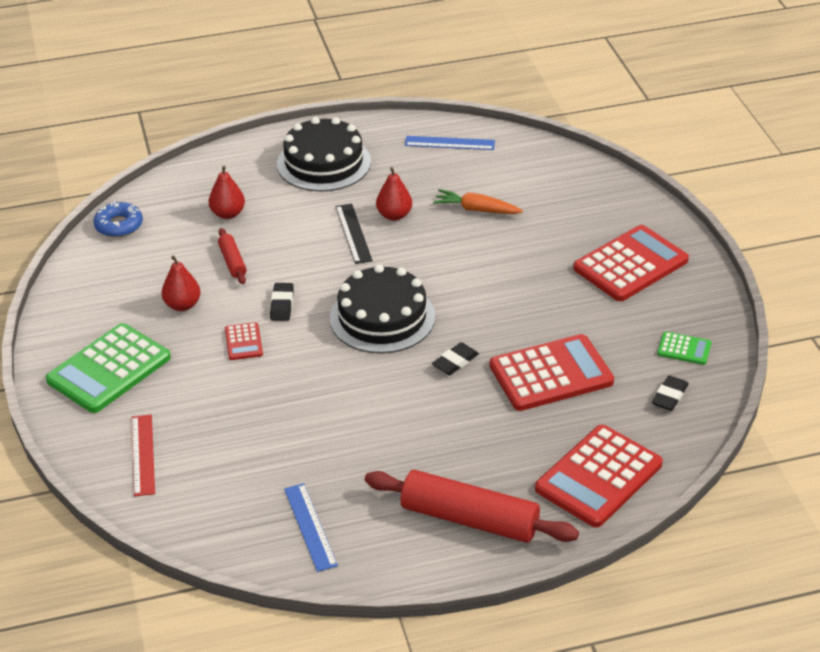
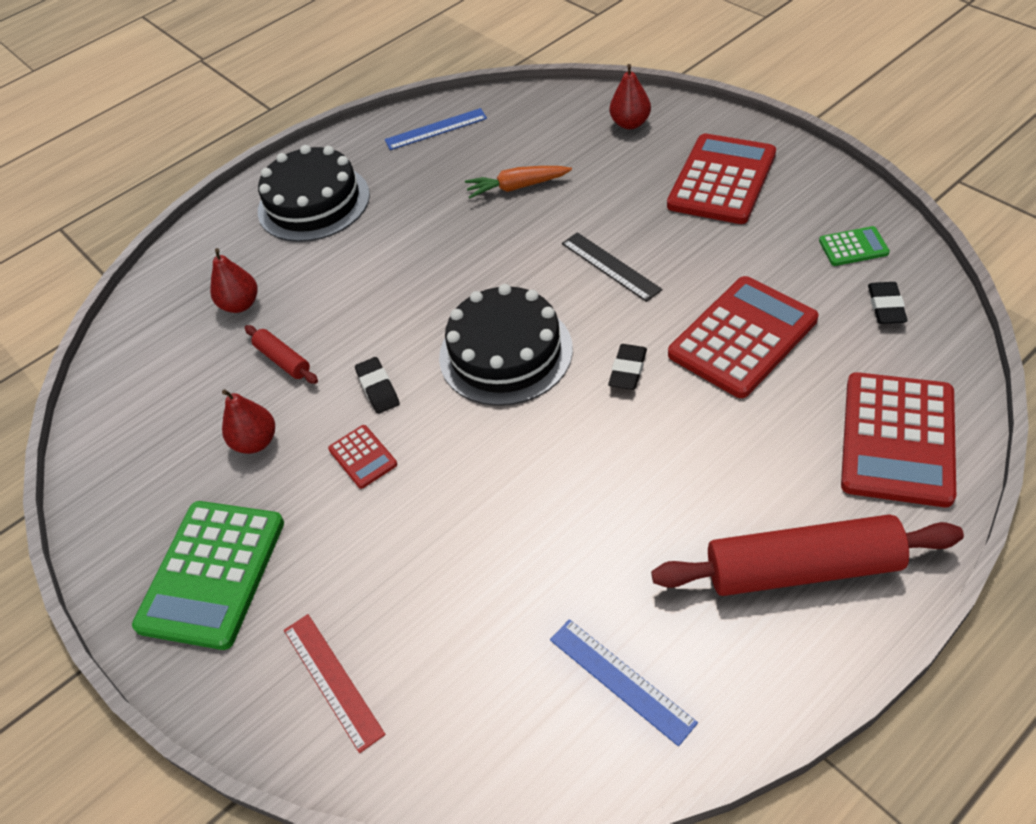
camera: 20 degrees left, 10 degrees up
(119, 225) = (114, 373): blue donut -> none
(353, 233) = (402, 267): black ruler -> black ruler (610, 266)
(394, 215) = (433, 229): red pear -> red pear (630, 123)

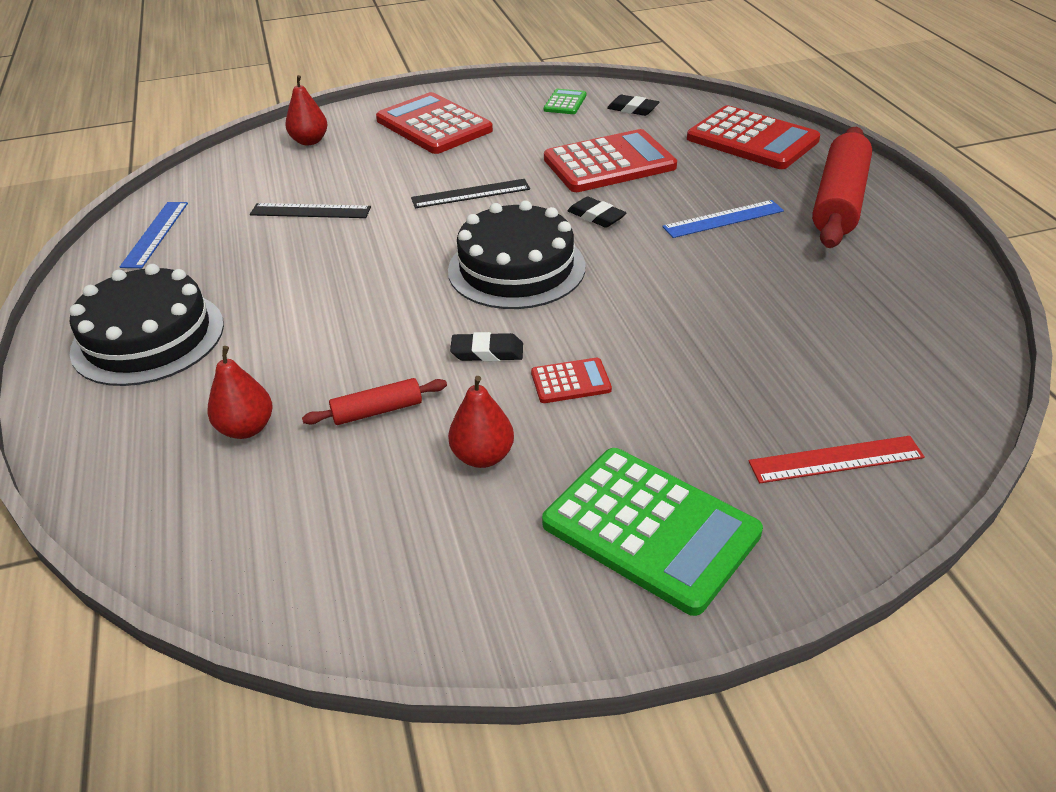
camera: 70 degrees left, 10 degrees down
(517, 187) = (310, 211): orange carrot -> black ruler
(621, 680) = (901, 298): blue ruler -> blue ruler (723, 219)
(742, 337) = (609, 163): red calculator -> red calculator turned 90 degrees clockwise

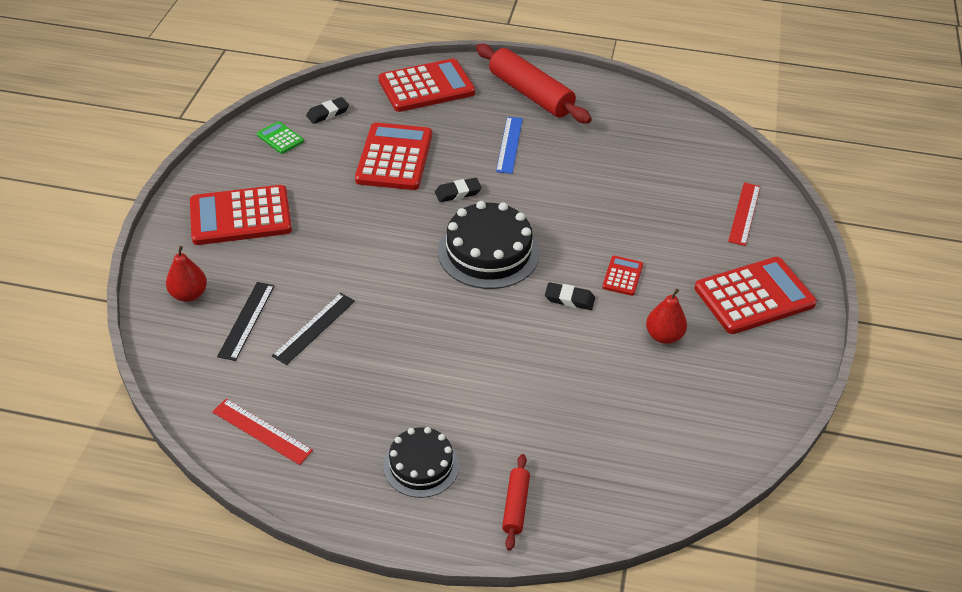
camera: 65 degrees left, 5 degrees up
(148, 337) = (421, 465): black cake -> black cake, size x0.62
(155, 234) = (261, 431): blue ruler -> red ruler
(246, 428) = (569, 434): red pear -> none
(377, 411) = (593, 367): red rolling pin -> red rolling pin (515, 506)
(470, 193) = (371, 236): black ruler -> black ruler (246, 320)
(487, 352) = (569, 299): black eraser -> black eraser turned 75 degrees clockwise
(650, 528) = (754, 296): green calculator -> red calculator

